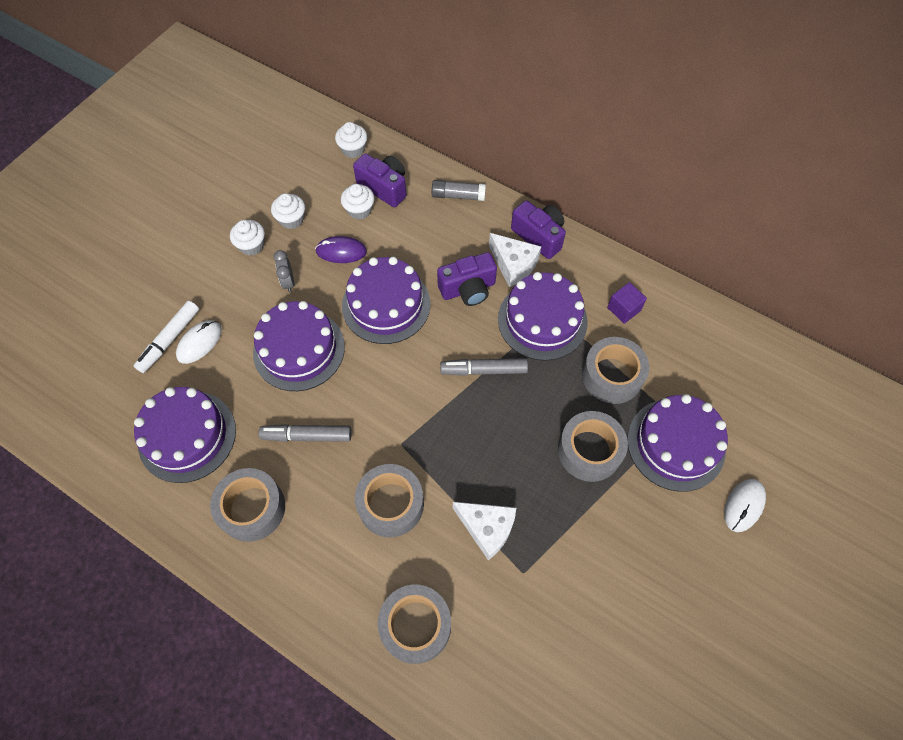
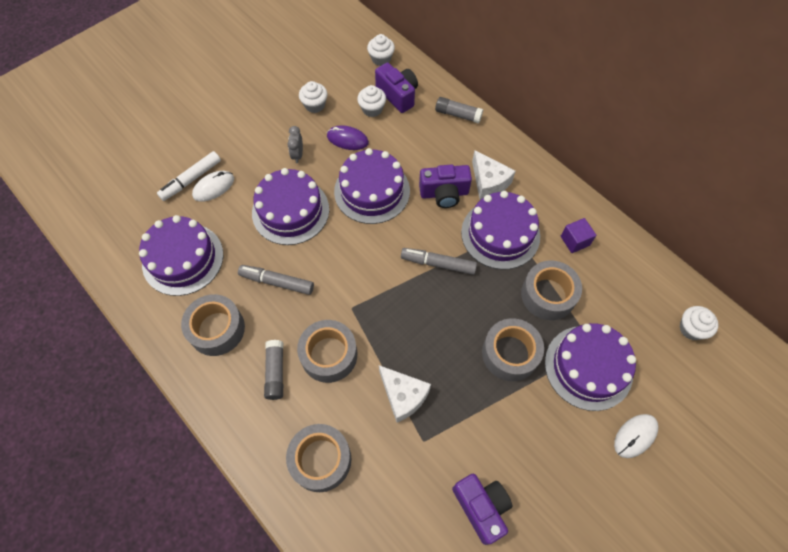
camera: 15 degrees right, 0 degrees up
(252, 245) = (277, 119): white cupcake -> white cupcake (691, 329)
(335, 540) = (275, 372): none -> grey glue stick
(539, 236) = (517, 163): purple camera -> purple camera (481, 507)

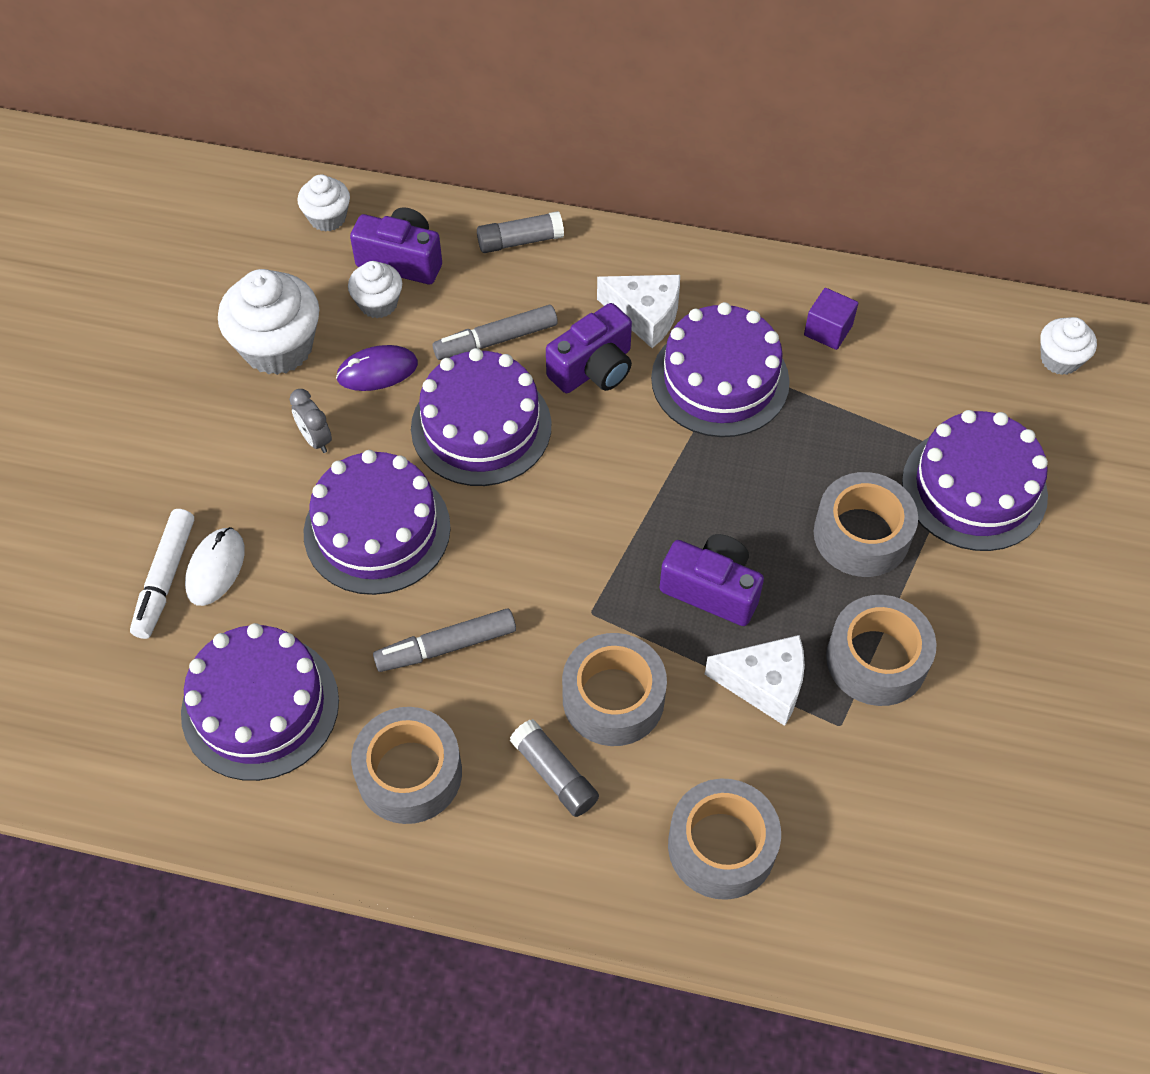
camera: 35 degrees left, 5 degrees down
(315, 105) = (278, 347): white cupcake -> white cupcake, size x1.80
(438, 263) = (666, 473): grey marker -> grey marker (496, 340)
(481, 507) = (981, 756): purple camera -> purple camera (712, 589)
(548, 295) = (849, 425): grey tape -> grey tape (876, 659)
(635, 436) = (1095, 538): white mouse -> none

